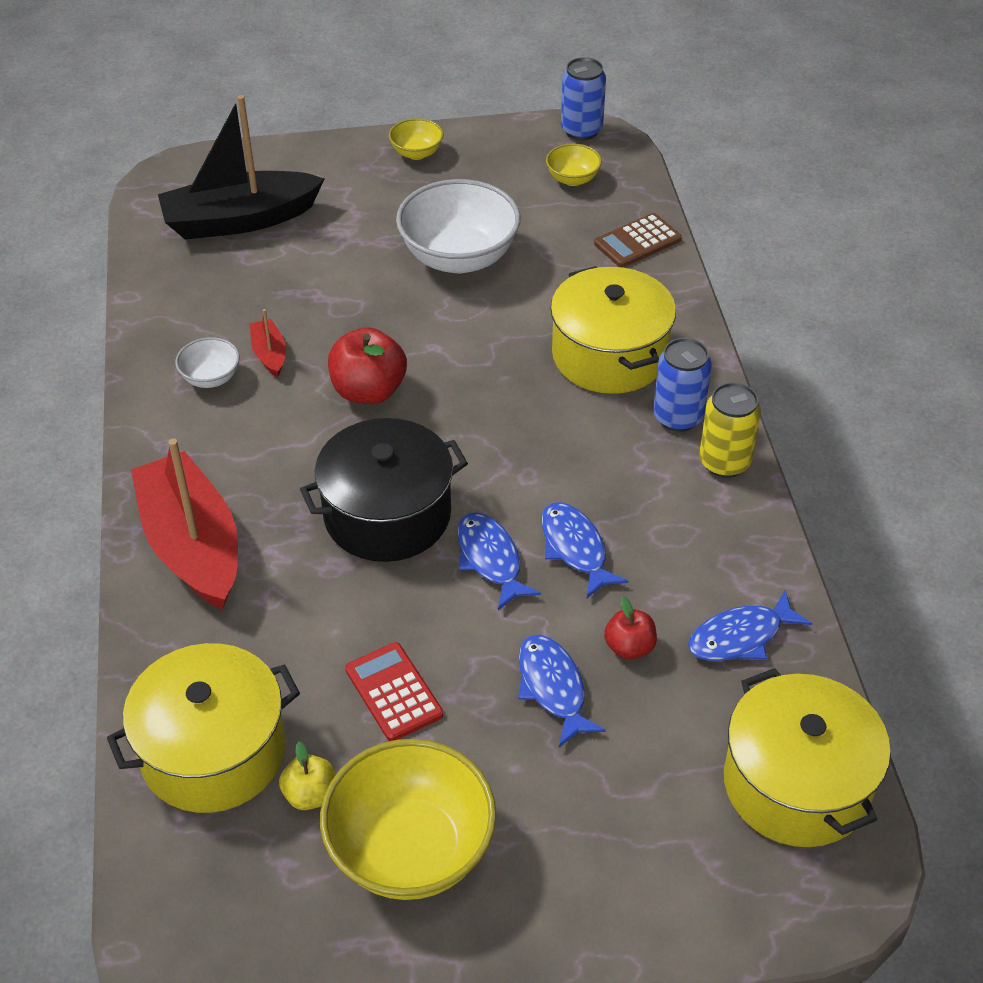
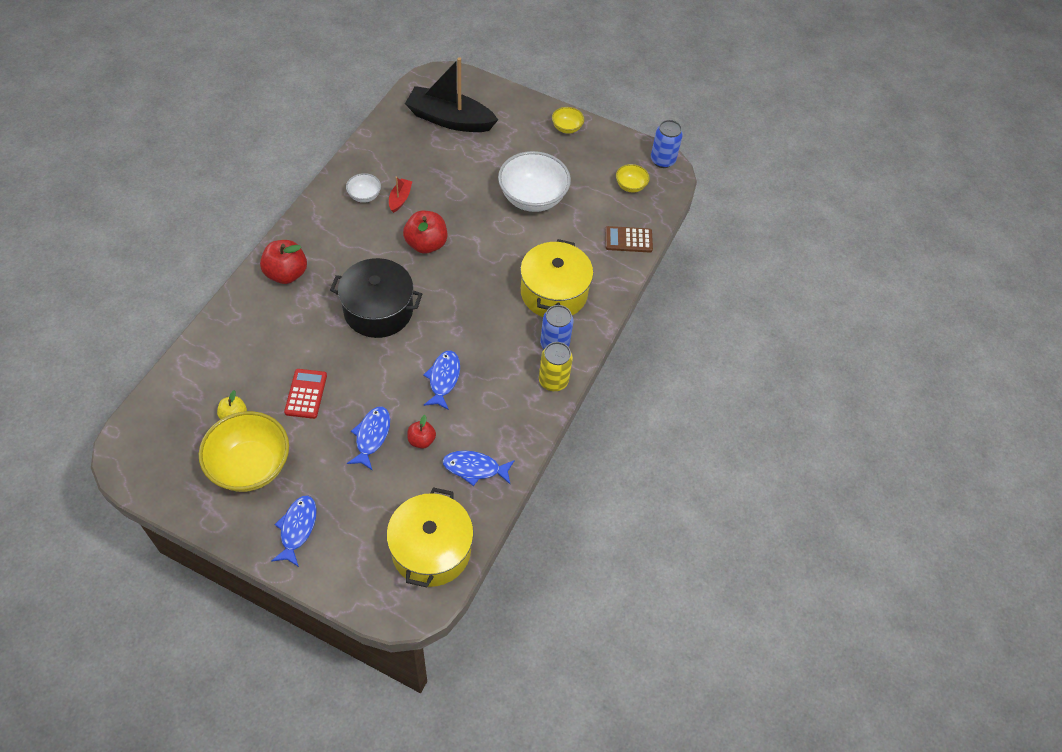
camera: 30 degrees right, 10 degrees up
(192, 546) = (286, 273): red boat -> red apple
(213, 751) = (214, 372): yellow pot -> none
(490, 559) = (402, 360): blue fish -> blue fish (297, 528)

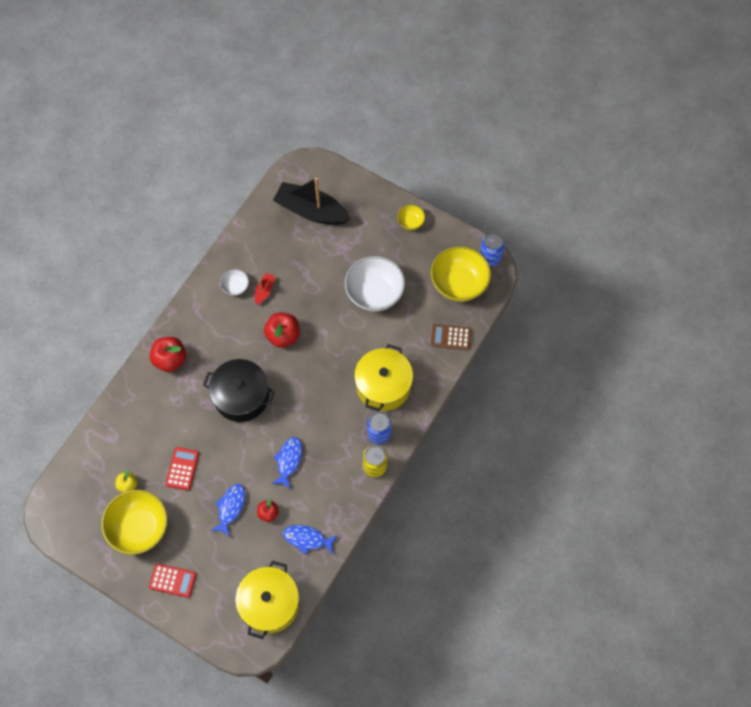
camera: 10 degrees right, 10 degrees up
(297, 528) = (172, 580): blue fish -> red calculator
(630, 186) = (459, 283): yellow bowl -> yellow bowl, size x2.08

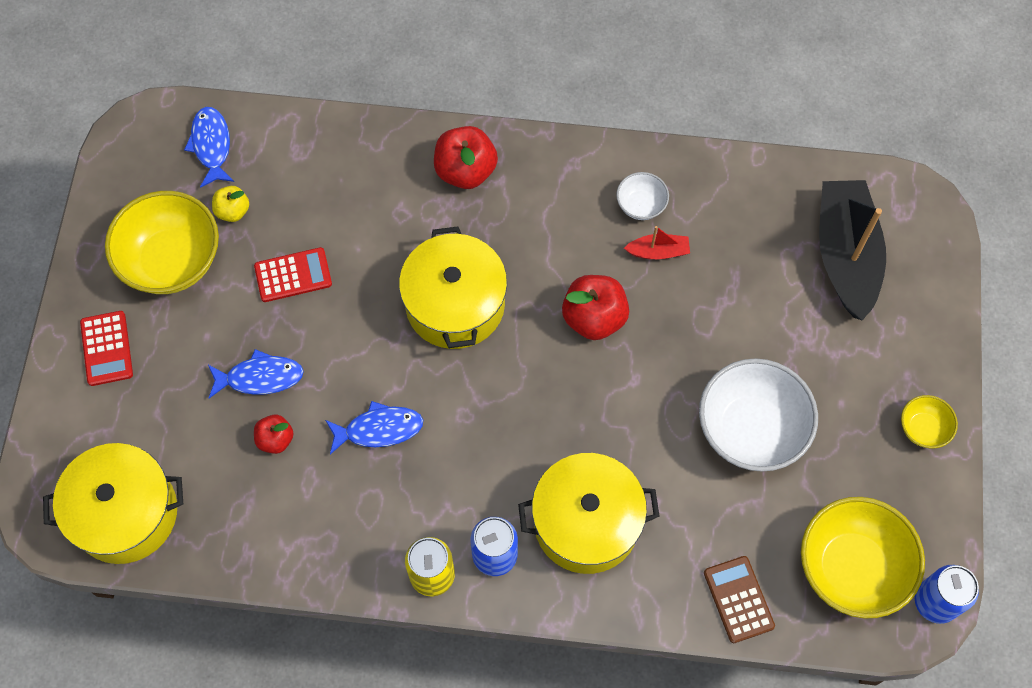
camera: 65 degrees right, 0 degrees up
(241, 396) = (455, 304): black pot -> yellow pot
(307, 539) = (257, 521): blue fish -> blue fish (211, 145)

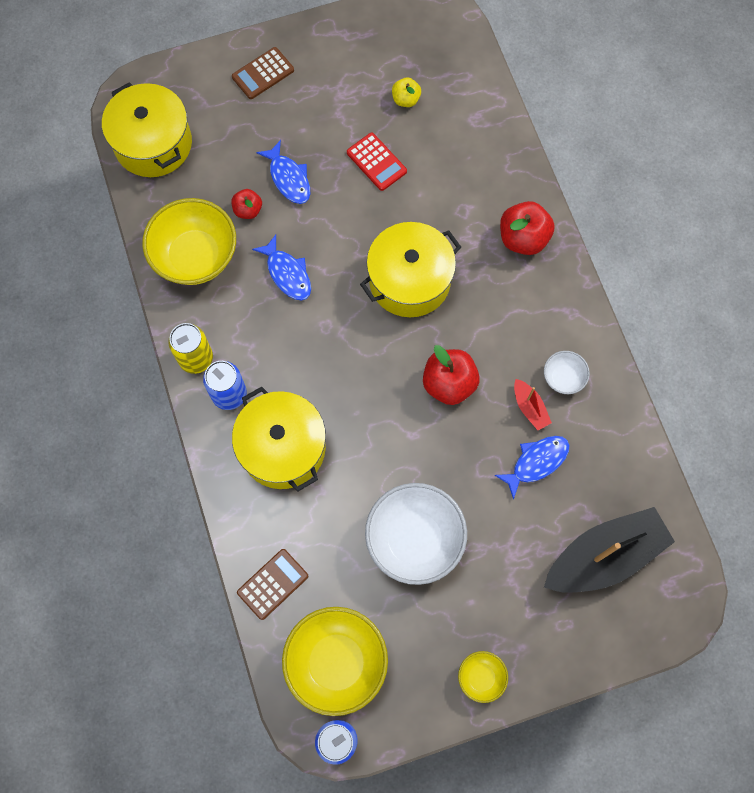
camera: 65 degrees right, 5 degrees up
(106, 348) = (263, 74): red calculator -> brown calculator
(172, 260) = (348, 80): yellow bowl -> yellow bowl (195, 256)
(211, 145) = (449, 61): blue fish -> blue fish (536, 462)

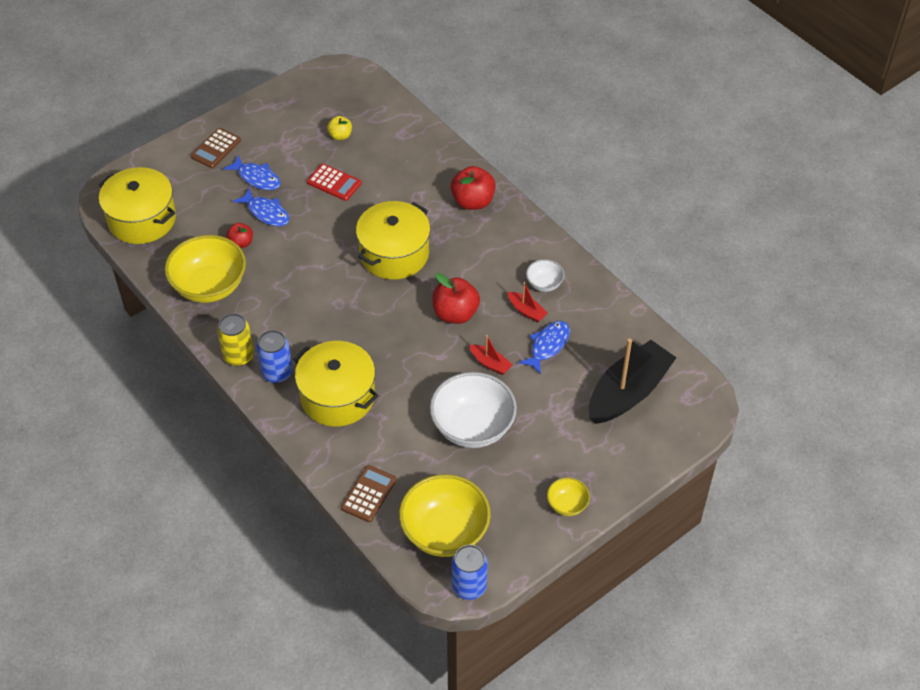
camera: 20 degrees left, 20 degrees down
(287, 274) = (292, 277): blue fish -> blue fish (257, 178)
(463, 463) = (490, 363): none -> red boat

